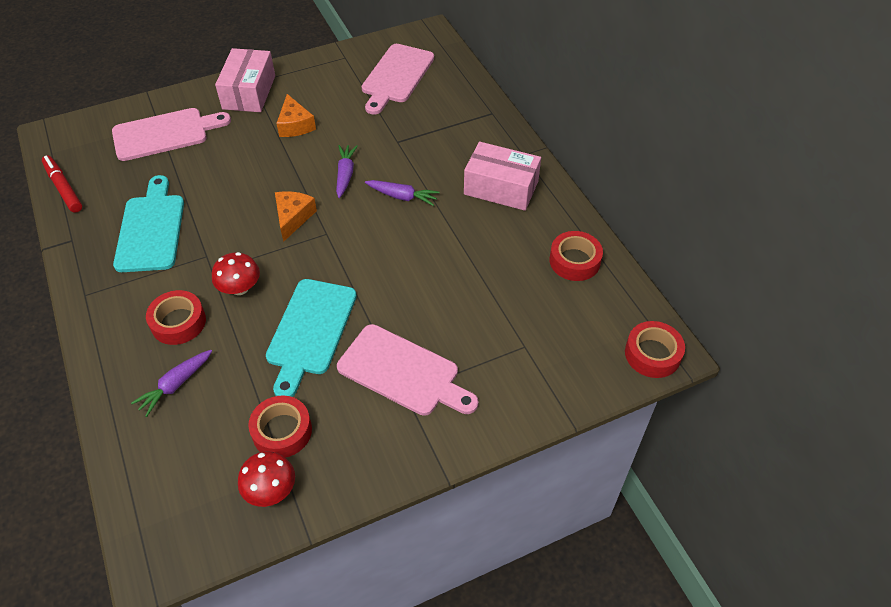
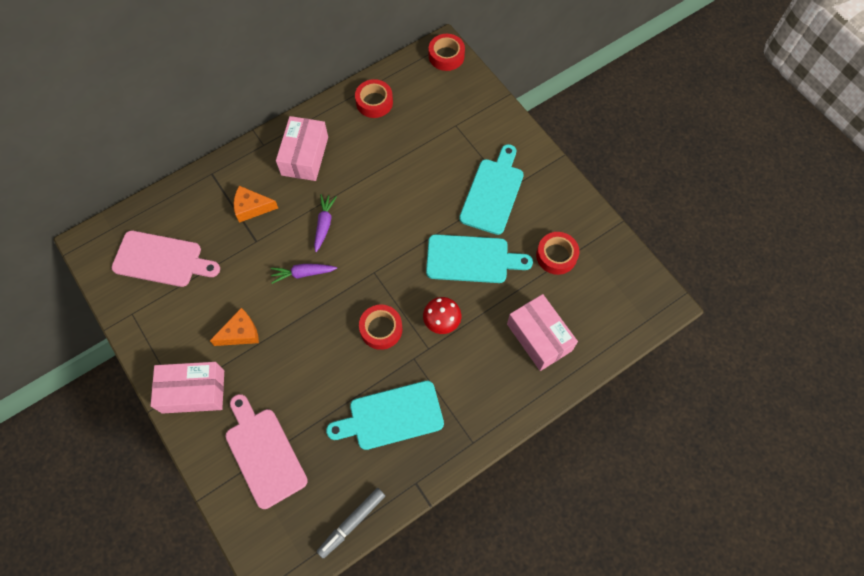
camera: 100 degrees left, 15 degrees up
(63, 188) = (352, 523): red marker -> grey marker
(175, 385) = (539, 337): purple carrot -> pink box
(178, 322) = (484, 356): red tape -> red tape (381, 329)
(270, 490) = (598, 251): red mushroom -> none
(293, 218) = (360, 302): orange cheese -> orange cheese (252, 207)
(403, 372) = (493, 193): pink cutting board -> turquoise cutting board

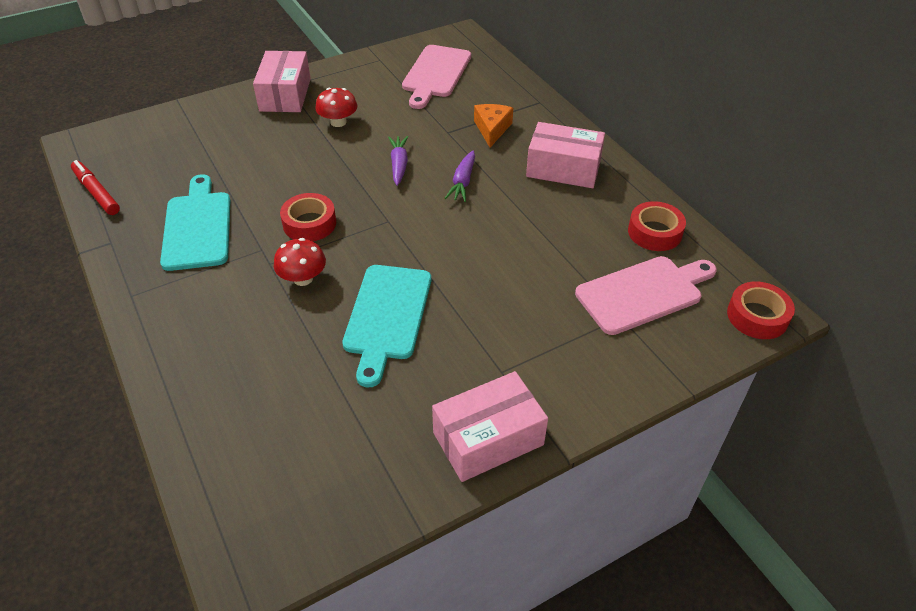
camera: 95 degrees right, 20 degrees down
(240, 333) = (338, 122): orange cheese -> red mushroom
(264, 453) = (201, 136): pink cutting board -> pink cutting board (643, 293)
(324, 224) = (462, 182): purple carrot -> purple carrot turned 90 degrees clockwise
(352, 523) = (96, 193): grey marker -> red marker
(493, 193) = (496, 351): turquoise cutting board -> none
(539, 337) = (245, 381): pink box -> pink box (488, 438)
(556, 256) = (372, 420): red tape -> none

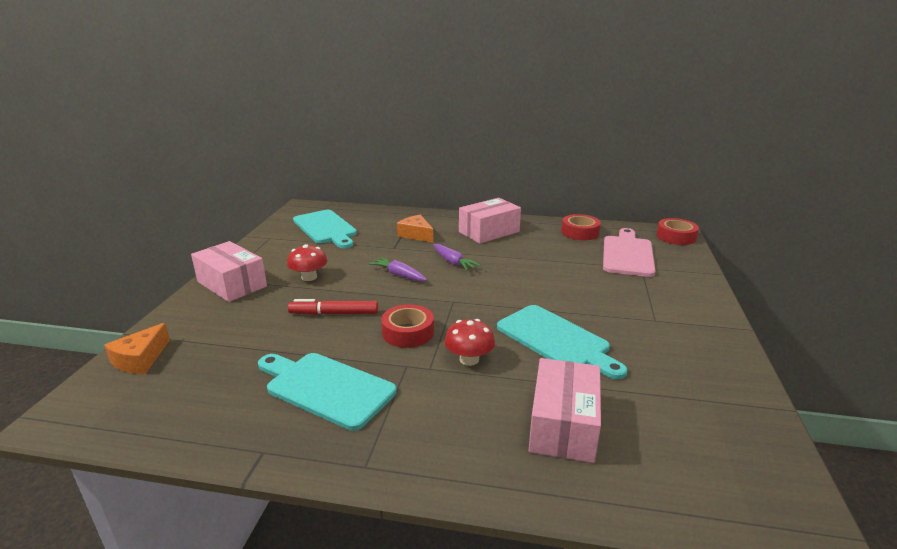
camera: 50 degrees left, 20 degrees down
(96, 193) = (167, 433): red marker -> red marker (334, 313)
(156, 127) = (140, 359): none -> orange cheese
(435, 74) = (326, 228): pink cutting board -> turquoise cutting board
(488, 438) = (715, 349): pink box -> pink box (563, 425)

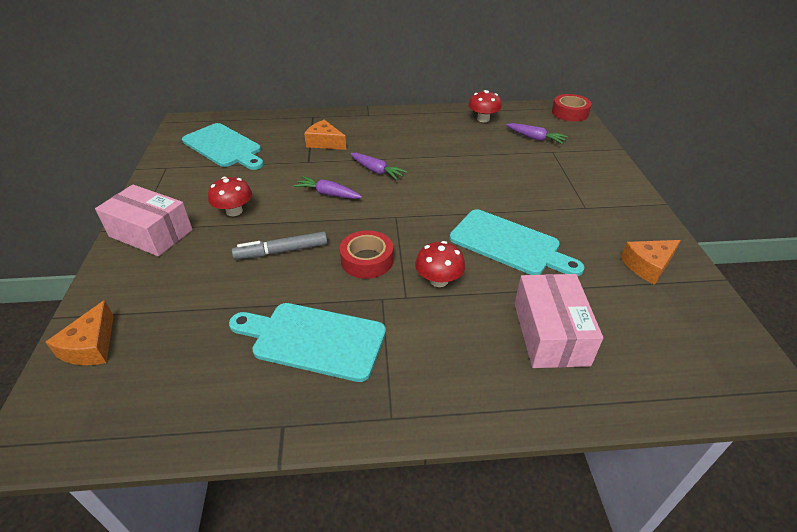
camera: 15 degrees left, 15 degrees up
(334, 313) = (281, 251): red marker -> grey marker
(489, 232) = (396, 129): pink box -> none
(580, 232) = (483, 119): red tape -> red mushroom
(627, 254) = (535, 138): pink cutting board -> purple carrot
(703, 382) = (648, 266): none -> orange cheese

